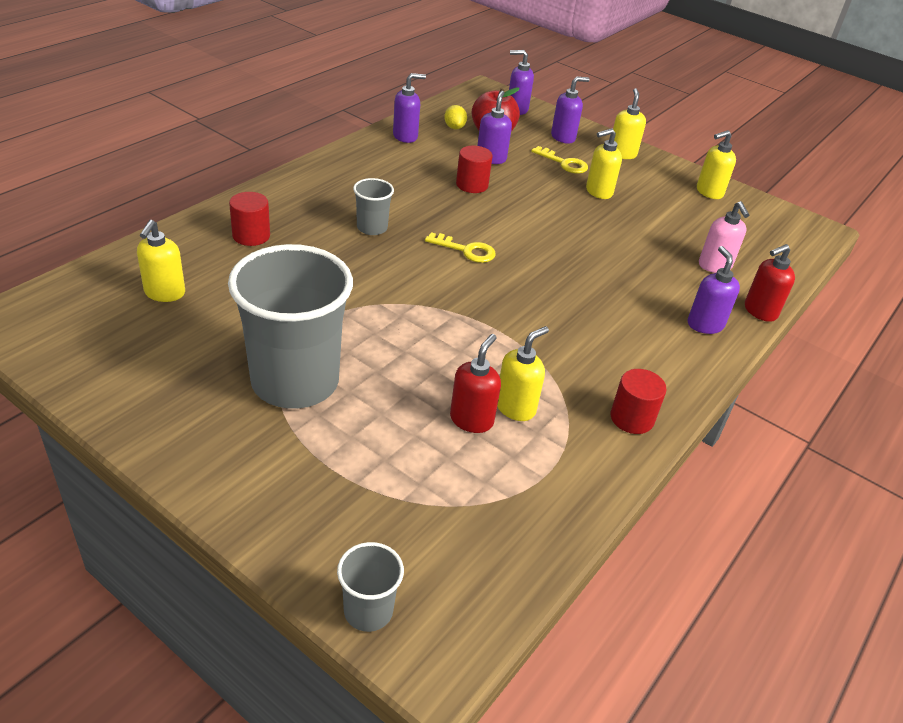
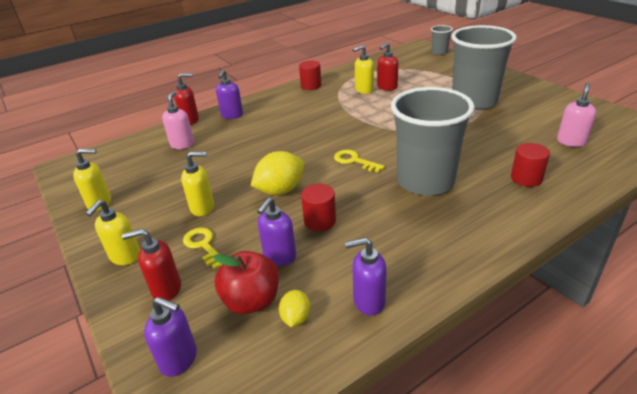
camera: 155 degrees left, 5 degrees down
(164, 293) = (571, 141): yellow soap dispenser -> pink soap dispenser
(372, 228) = (425, 181): grey cup -> grey cup, size x2.25
(532, 211) = (280, 190): none -> yellow lemon
(563, 137) = (166, 289): purple soap dispenser -> red soap dispenser

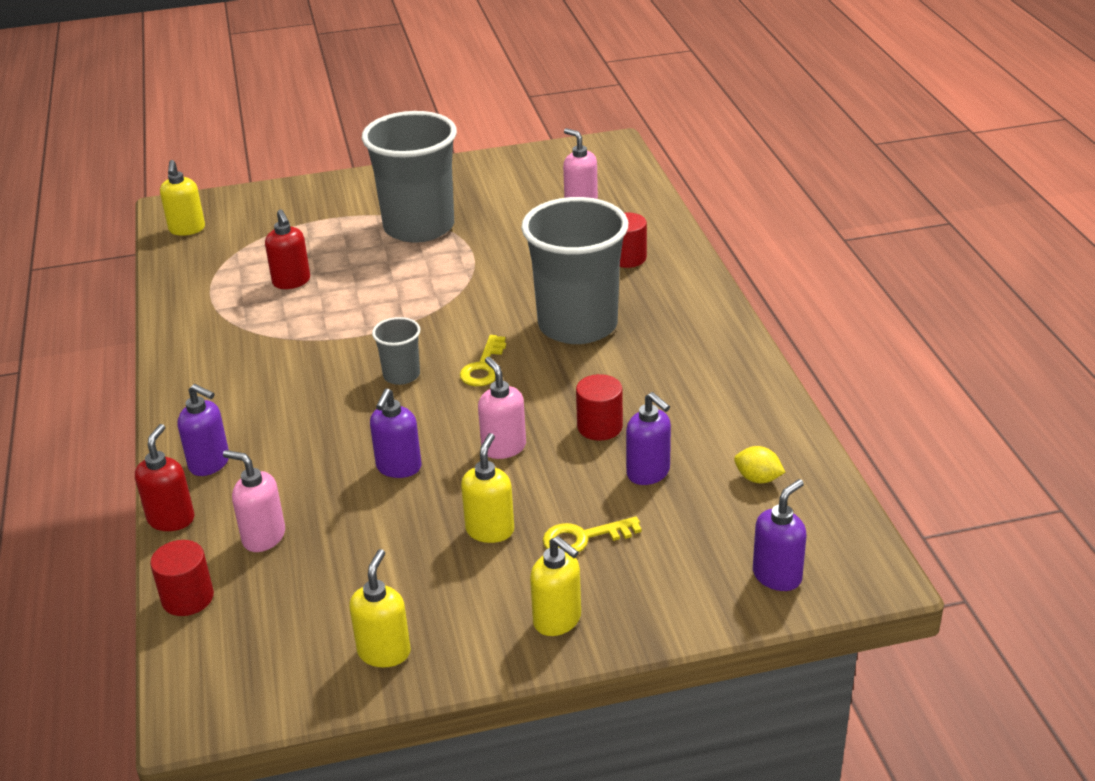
camera: 70 degrees left, 0 degrees up
(166, 289) = (653, 580): red soap dispenser -> none
(251, 301) = (714, 508): red apple -> none
(280, 190) = (503, 447): yellow lemon -> pink soap dispenser
(311, 85) = (191, 353): red cylinder -> red cylinder (187, 598)
(354, 161) = (483, 367): yellow key -> yellow key turned 45 degrees counterclockwise
(364, 90) = (275, 305): yellow soap dispenser -> yellow soap dispenser (187, 229)
(368, 301) = (760, 423): purple soap dispenser -> purple soap dispenser (398, 467)
(439, 52) = (224, 199): grey cup -> grey cup (401, 375)

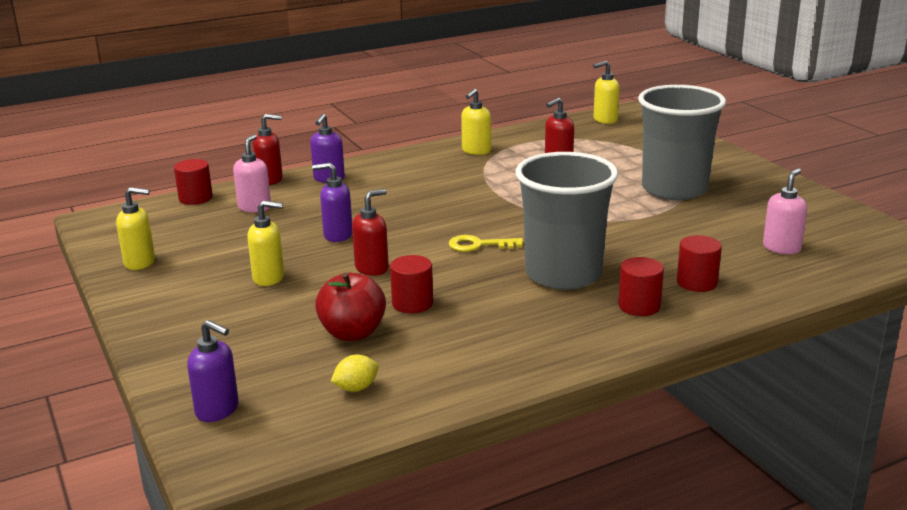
camera: 75 degrees right, 10 degrees down
(401, 375) = (453, 217): grey cup -> none
(503, 447) = (372, 268): pink soap dispenser -> red soap dispenser
(558, 620) = (167, 317): yellow soap dispenser -> yellow soap dispenser (476, 151)
(583, 538) = (263, 315): yellow key -> none
(648, 473) = (352, 333): purple soap dispenser -> red apple
(658, 295) = (639, 306): none -> red cylinder
(758, 479) = (356, 388): yellow lemon -> yellow lemon turned 45 degrees clockwise

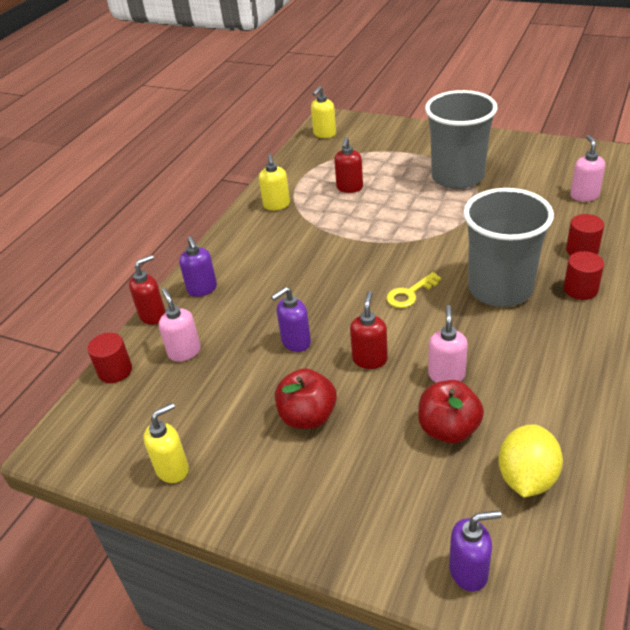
camera: 35 degrees left, 15 degrees up
(269, 278) = (307, 417): yellow soap dispenser -> red apple
(356, 388) = (526, 478): yellow lemon -> yellow lemon, size x1.86
(412, 303) = (446, 375): red cylinder -> pink soap dispenser

